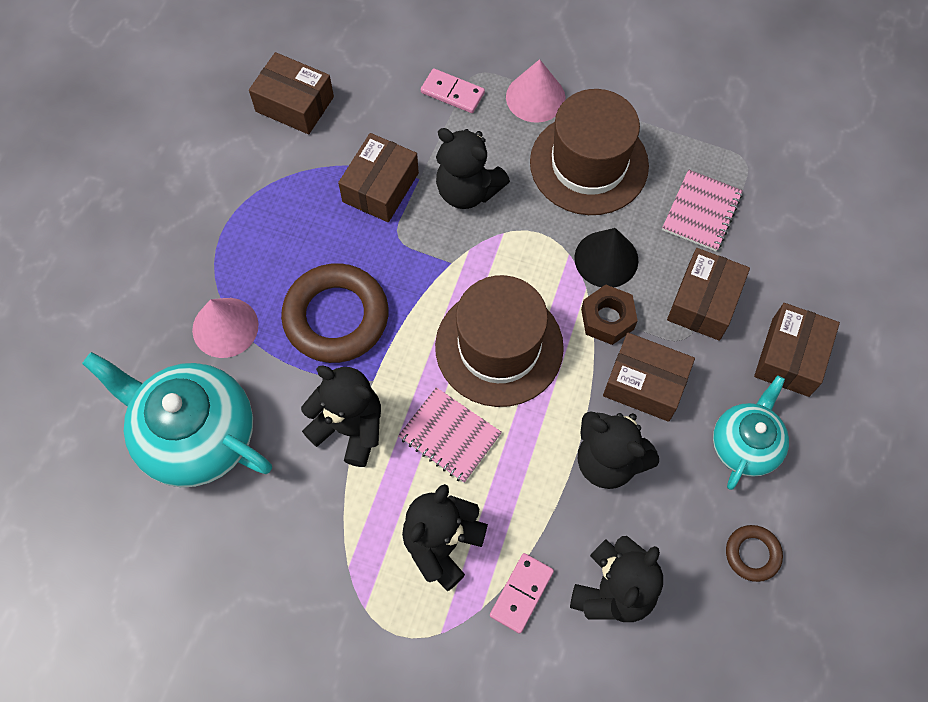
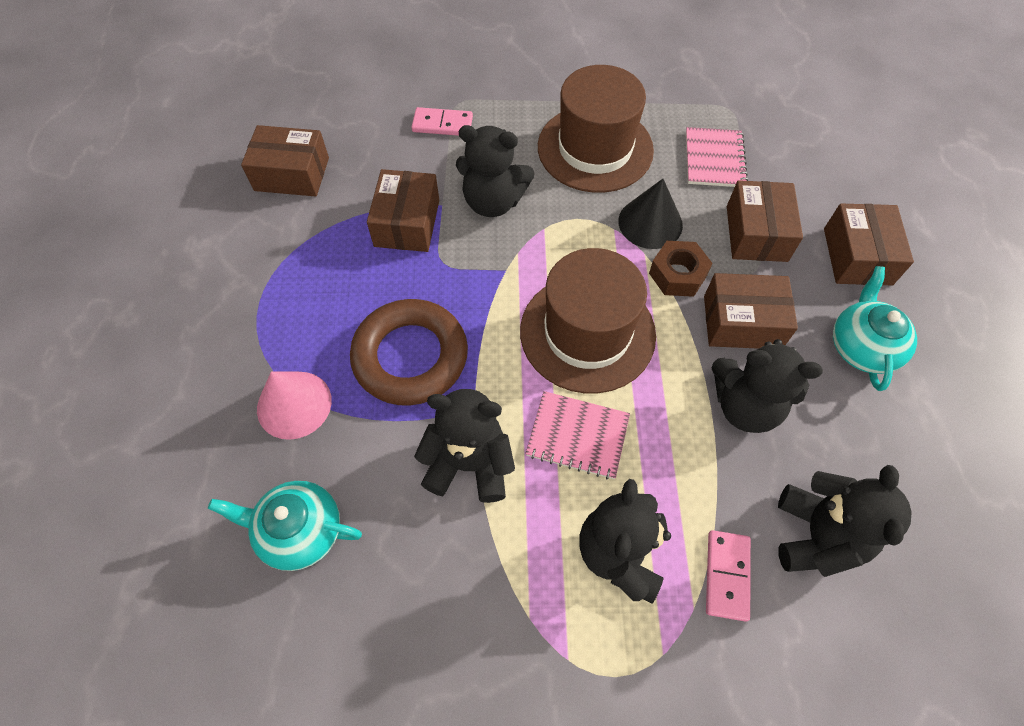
camera: 20 degrees left, 5 degrees down
(196, 435) = (300, 531): turquoise teapot -> turquoise teapot, size x0.59
(535, 97) = (521, 108): pink cone -> none
(752, 554) = (926, 448): brown ring -> none

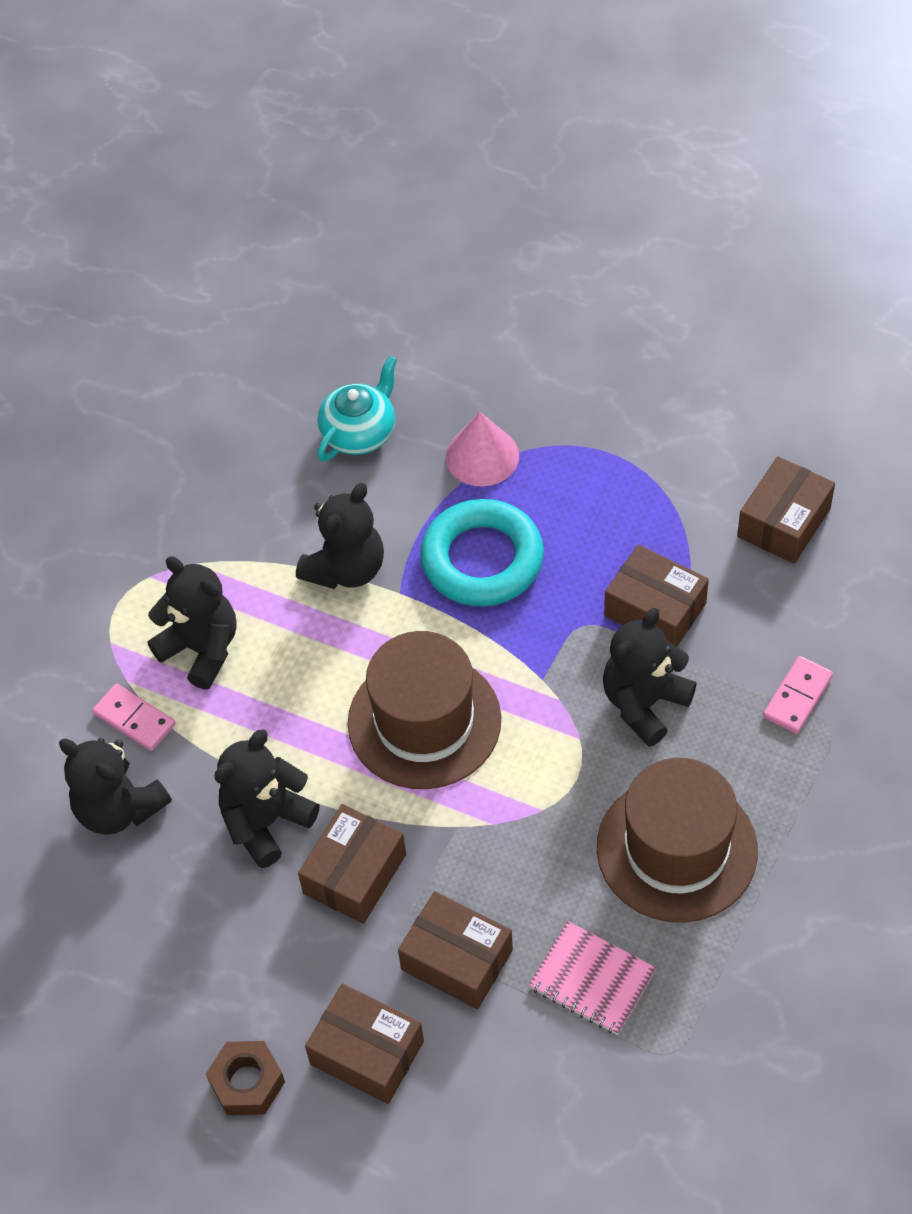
camera: 120 degrees right, 5 degrees down
(410, 356) = (482, 559): brown ring -> turquoise ring
(577, 436) = (322, 663): pink notebook -> none
(650, 223) = (531, 852): black cone -> none
(677, 274) = (447, 843): brown nut -> brown nut (247, 1083)
(862, 347) = (260, 976): turquoise teapot -> none

